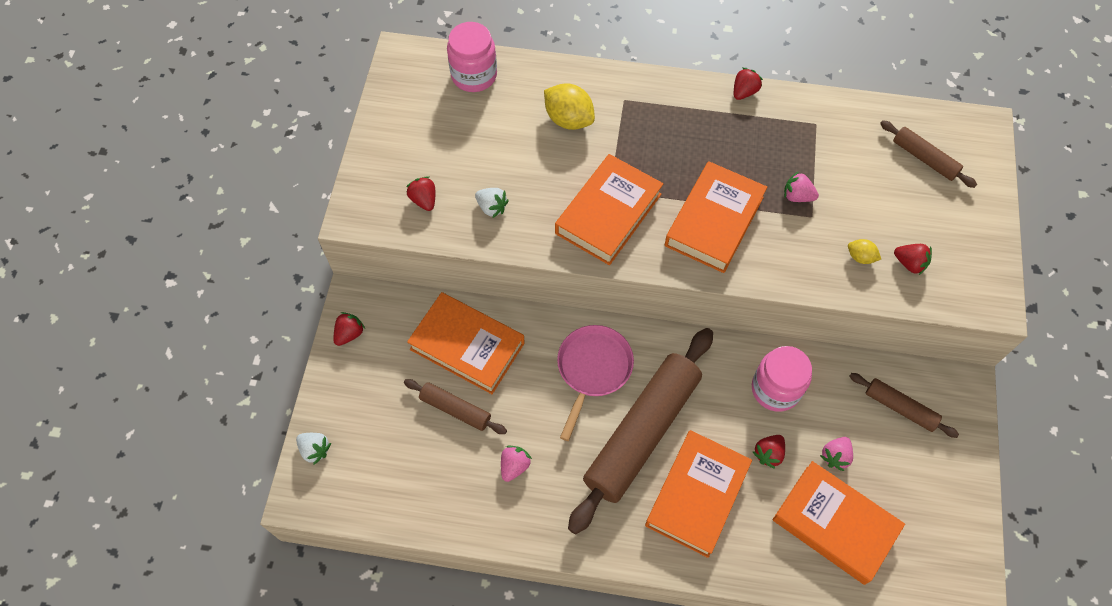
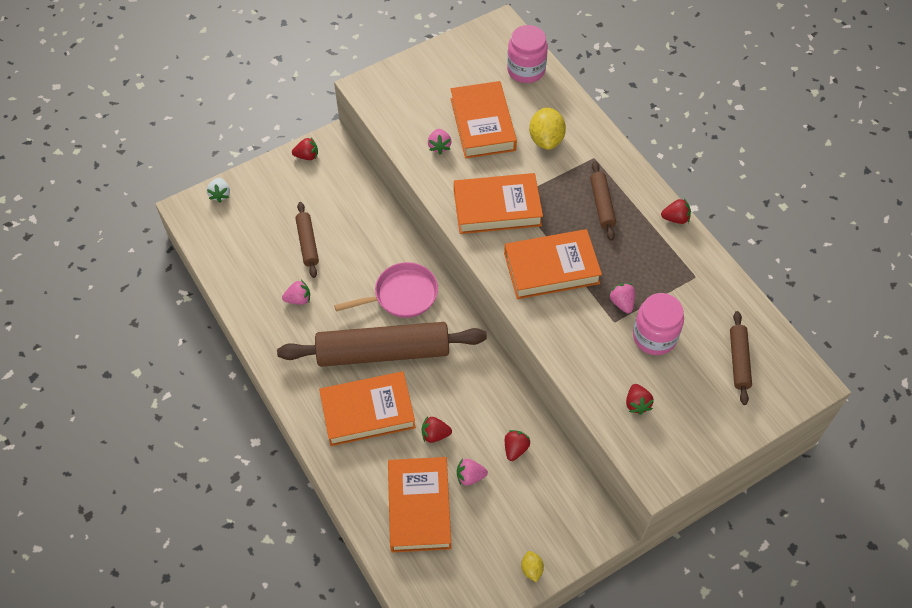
camera: 50 degrees right, 5 degrees down
(424, 200) = (410, 110): red strawberry -> red strawberry (515, 449)
(467, 346) = (354, 219): orange book -> orange book (482, 124)
(491, 207) = (439, 146): white strawberry -> pink strawberry
(775, 389) = (487, 408): pink jar -> pink jar (654, 337)
(860, 257) = (611, 370): yellow lemon -> yellow lemon (531, 569)
(900, 408) = (545, 495): brown rolling pin -> brown rolling pin (602, 204)

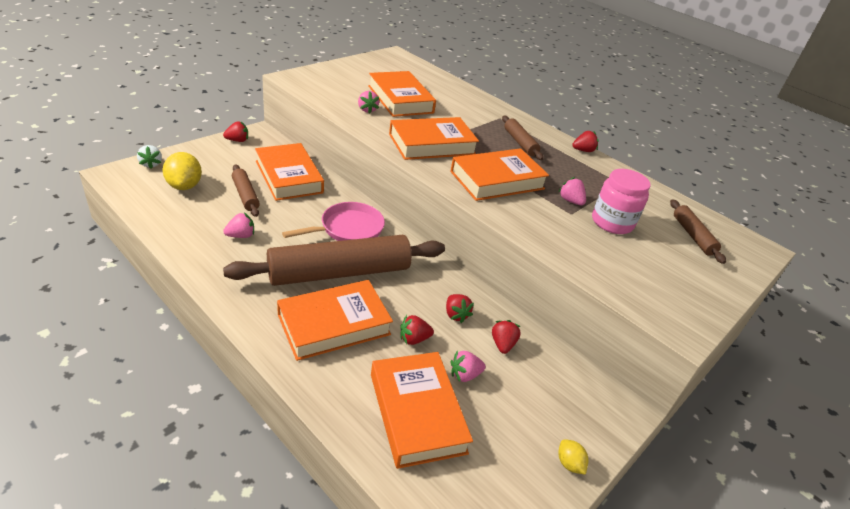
camera: 20 degrees left, 20 degrees down
(353, 216) = (288, 177): none -> orange book
(526, 70) = (424, 74): pink jar -> none
(546, 139) = (456, 108): yellow lemon -> yellow lemon (184, 186)
(637, 404) = (626, 271): red strawberry -> red strawberry (456, 315)

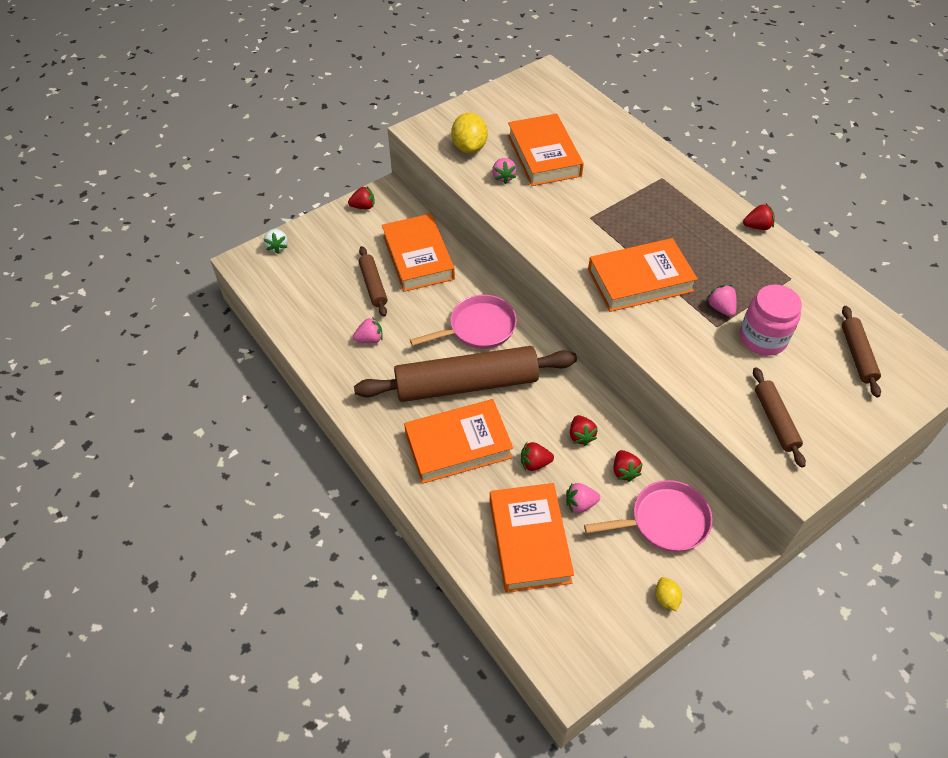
camera: 15 degrees right, 15 degrees up
(184, 186) = (312, 275): yellow lemon -> yellow lemon (469, 147)
(432, 144) = (572, 228): orange book -> none
(502, 344) = (624, 471): red strawberry -> red strawberry turned 150 degrees clockwise
(520, 143) = (679, 218): brown rolling pin -> brown rolling pin (775, 421)
(550, 388) = (664, 521): none -> pink pan

